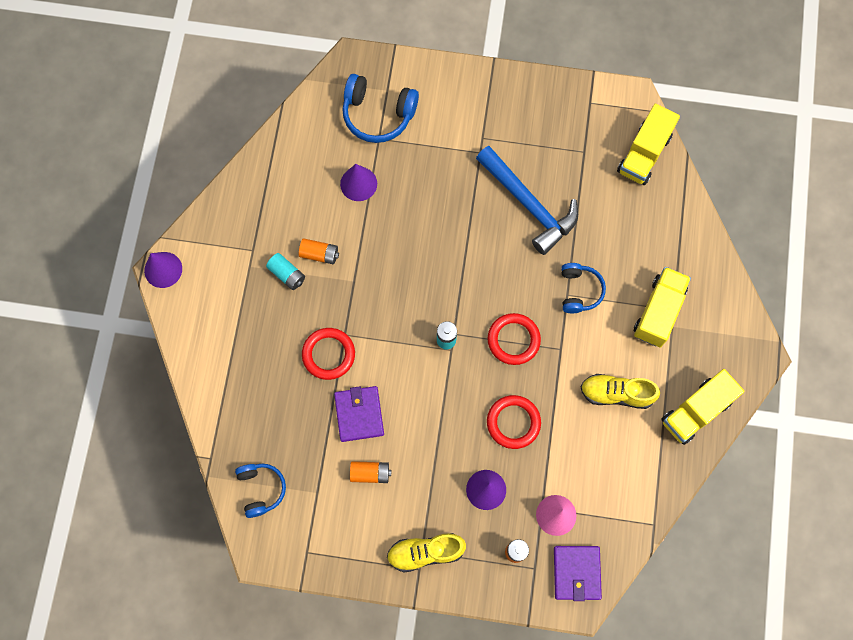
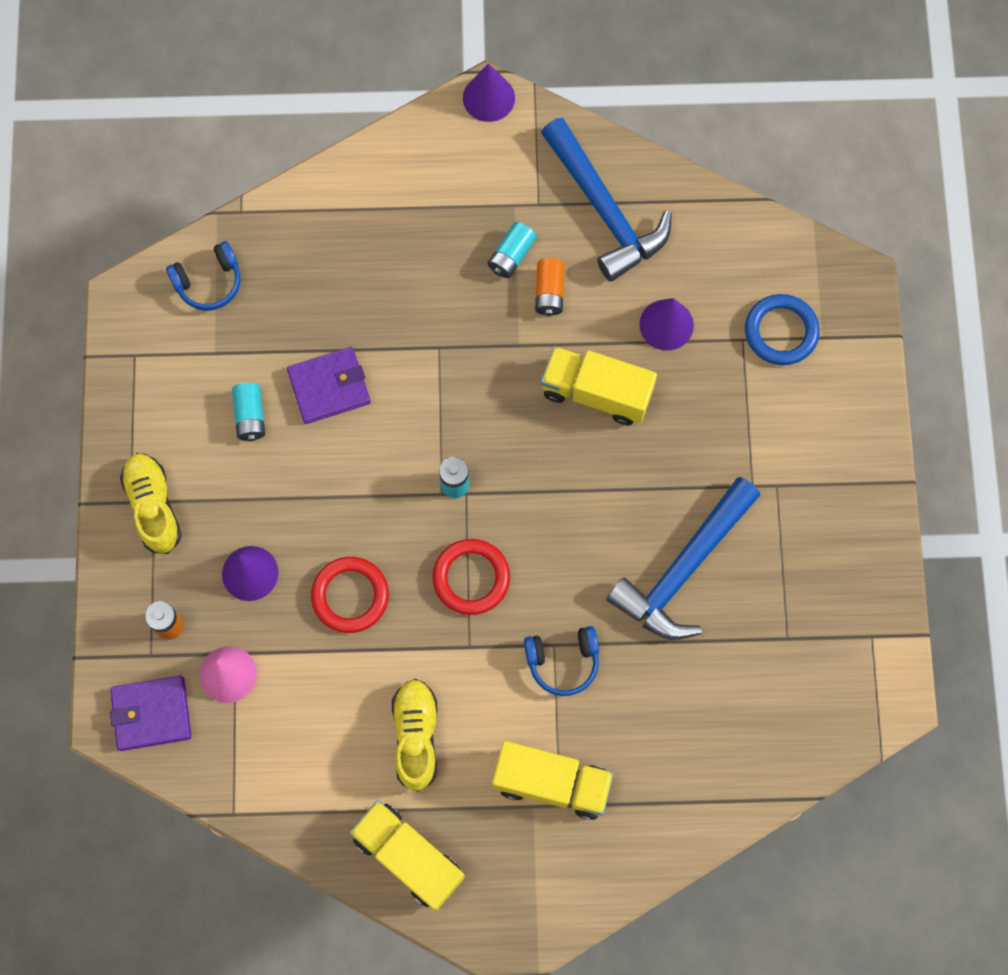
camera: 80 degrees right, 0 degrees up
(267, 207) = (605, 210): none -> blue hammer
(328, 354) = (406, 332): red ring -> none
(370, 473) = (250, 416): orange battery -> turquoise battery
(378, 114) = (781, 332): blue headphones -> blue ring
(644, 154) = (803, 730): yellow truck -> yellow truck (596, 393)

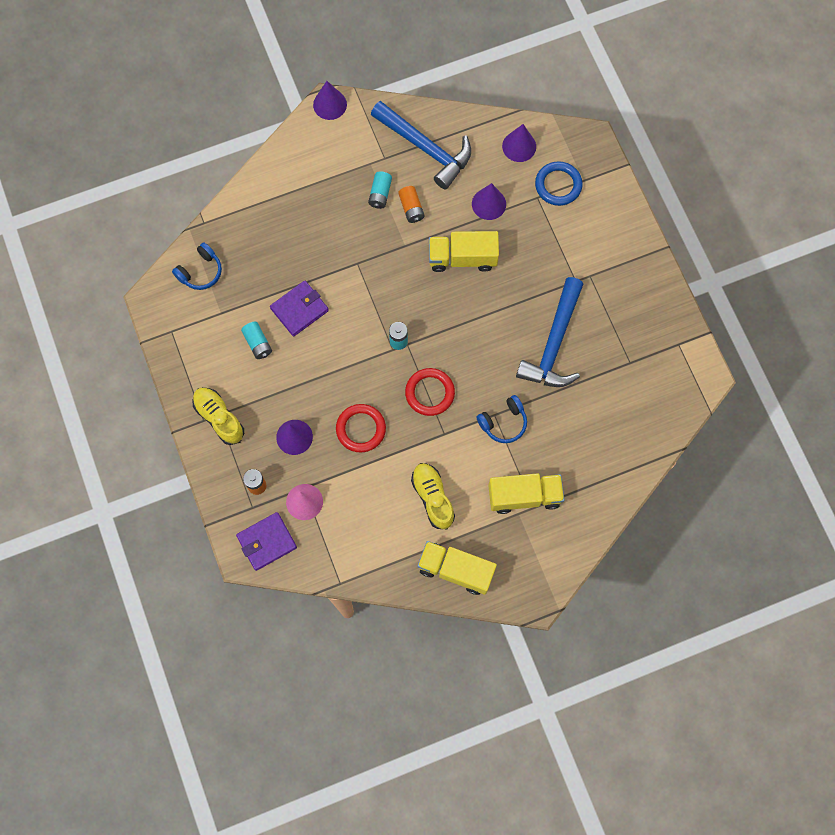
camera: 20 degrees left, 0 degrees up
(744, 253) = (519, 146): none -> purple cone

